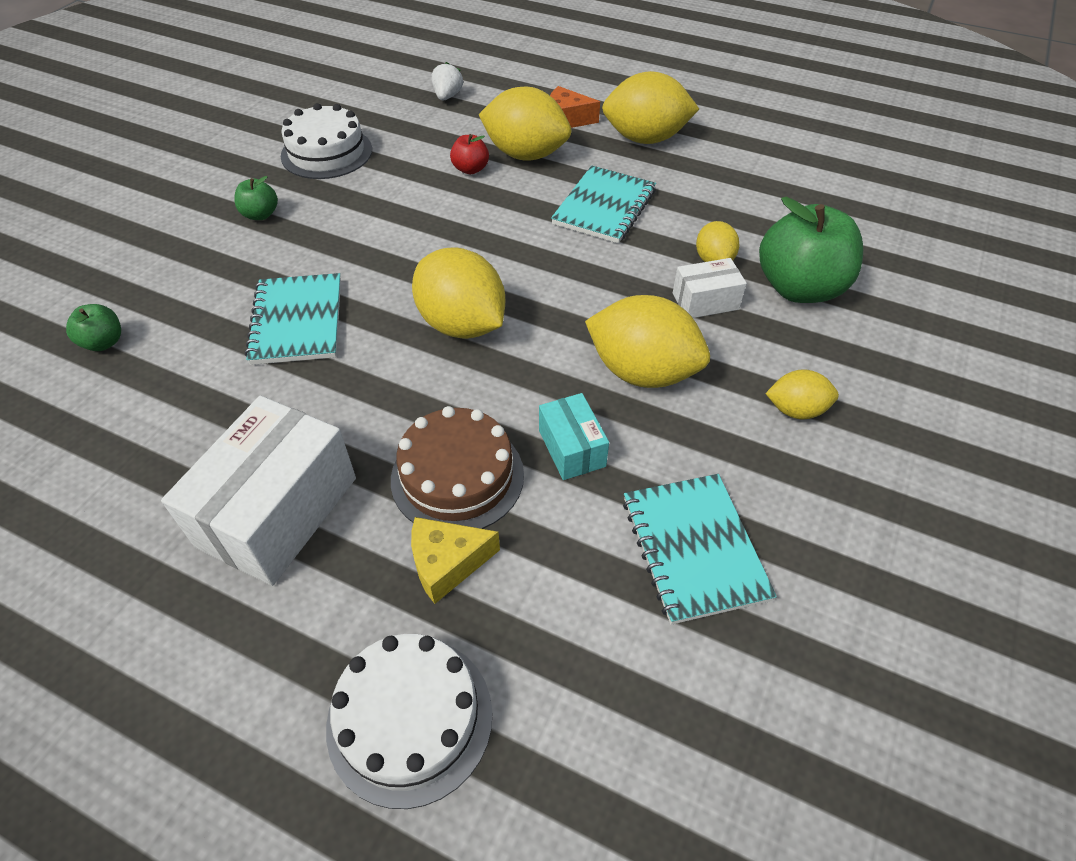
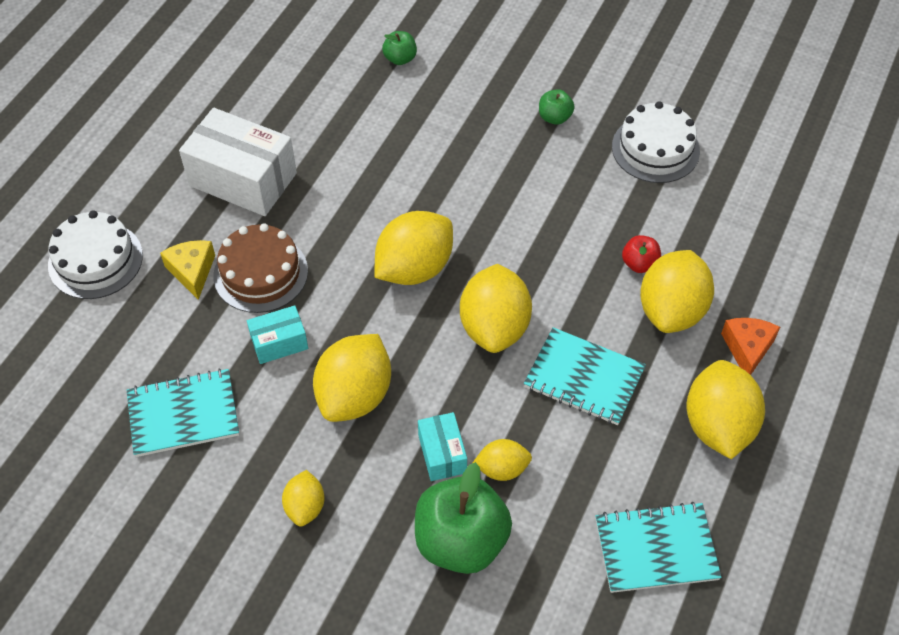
camera: 90 degrees right, 5 degrees up
(297, 321) = (420, 162): turquoise notebook -> turquoise notebook (656, 549)
(447, 96) = (778, 236): white strawberry -> none
(545, 263) = (494, 327): none -> yellow lemon
(705, 301) = (442, 454): white box -> turquoise box

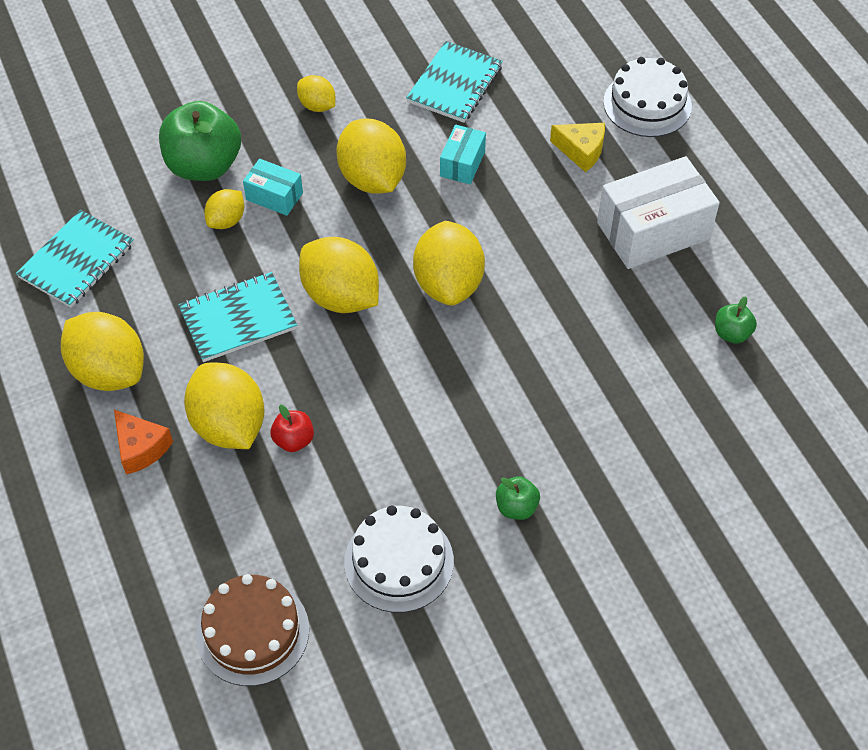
camera: 130 degrees right, 0 degrees up
(260, 273) = (539, 188): brown cake -> brown cake (252, 632)
(400, 59) = (710, 435): green apple -> green apple (731, 333)

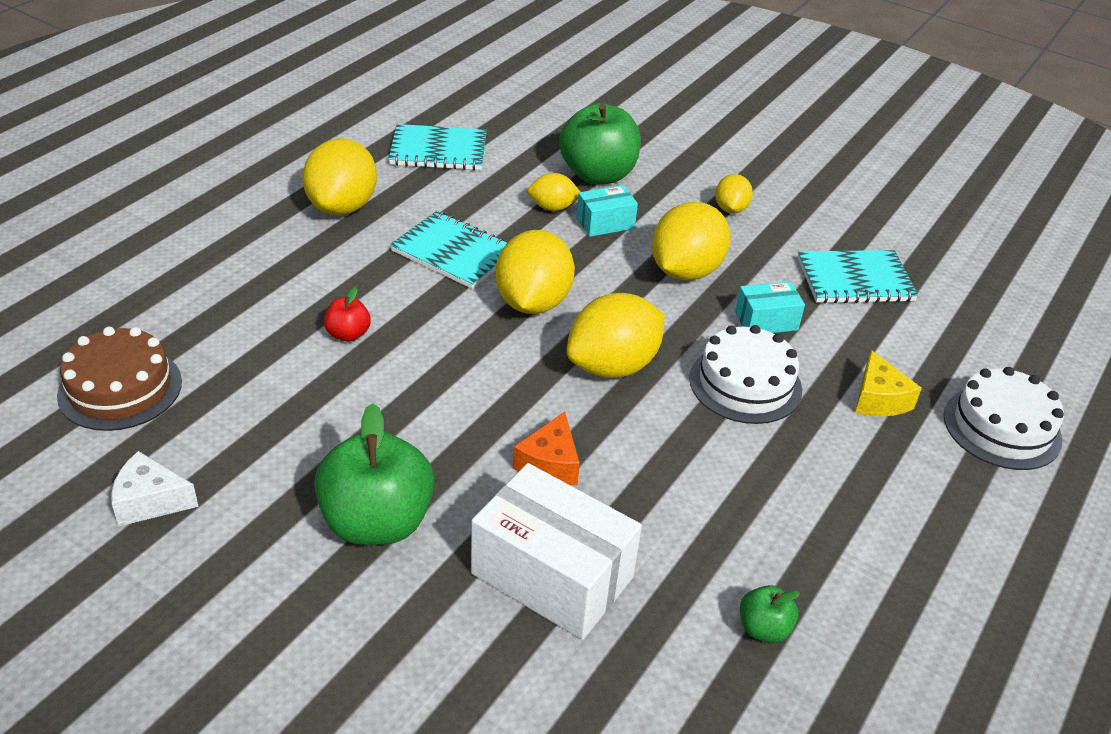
camera: 55 degrees right, 15 degrees down
(141, 448) = (277, 251): orange cheese -> orange cheese (550, 464)
(229, 425) = (336, 290): yellow lemon -> none
(274, 196) = (605, 223): turquoise box -> turquoise box turned 75 degrees clockwise
(399, 561) = (254, 457): white cake -> white cake (745, 384)
(404, 650) = (150, 501): none -> white cheese
(516, 507) = (377, 522): green apple -> green apple, size x2.14
(653, 231) = (836, 498): white box -> white box (552, 575)

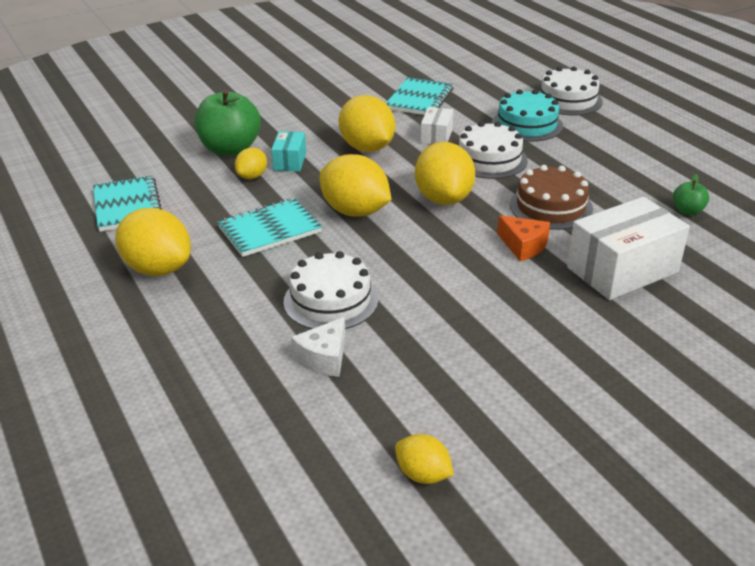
camera: 60 degrees left, 5 degrees down
(120, 388) = (314, 440): brown cake -> brown cake (551, 207)
(150, 501) = (469, 442): white cheese -> white cheese (324, 358)
(348, 334) = (331, 300): red apple -> white cake
(377, 522) = (545, 329): green apple -> none
(438, 151) = (127, 206): turquoise notebook -> turquoise notebook turned 45 degrees counterclockwise
(730, 209) = (316, 115): yellow lemon -> yellow lemon (423, 474)
(766, 321) = (436, 136): turquoise box -> white box
(878, 399) = (527, 125): yellow cheese -> turquoise cake

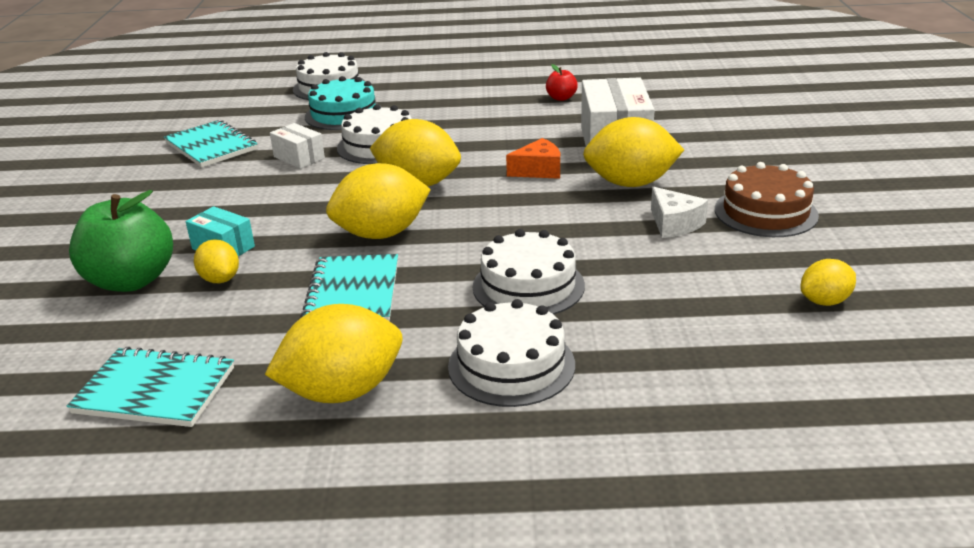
camera: 60 degrees left, 5 degrees down
(222, 326) = (511, 365): none -> white cake
(324, 358) = (622, 312): white cheese -> white cheese (674, 224)
(367, 148) = (265, 197): yellow lemon -> yellow lemon (630, 183)
(551, 207) = (492, 143): brown cake -> brown cake (765, 212)
(687, 211) = (561, 98): green apple -> red apple

